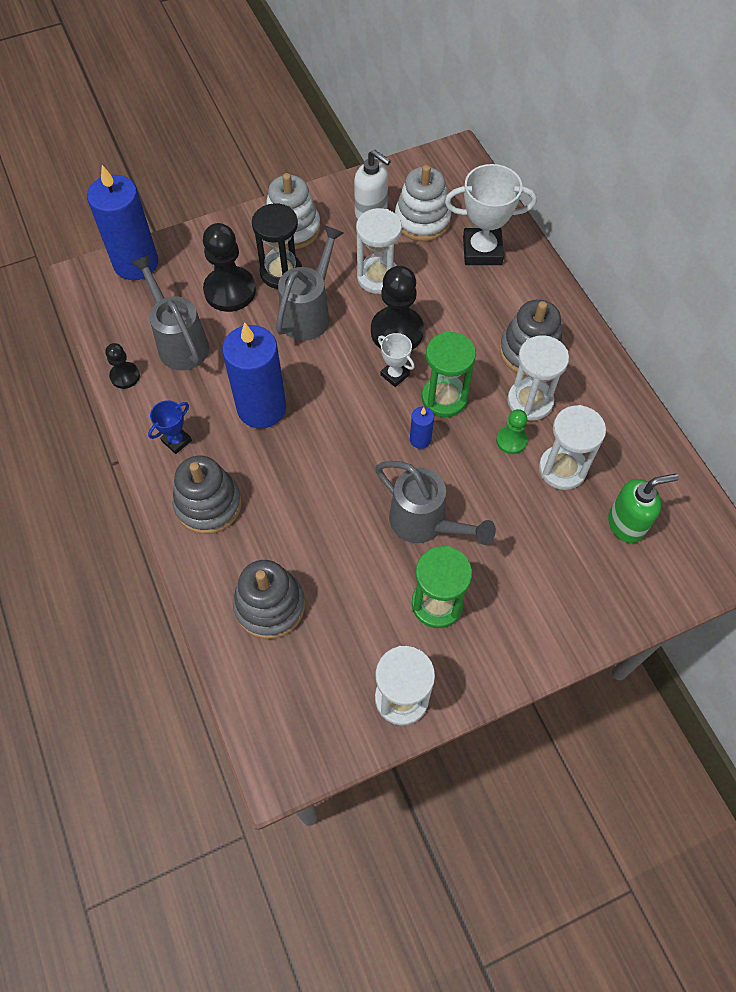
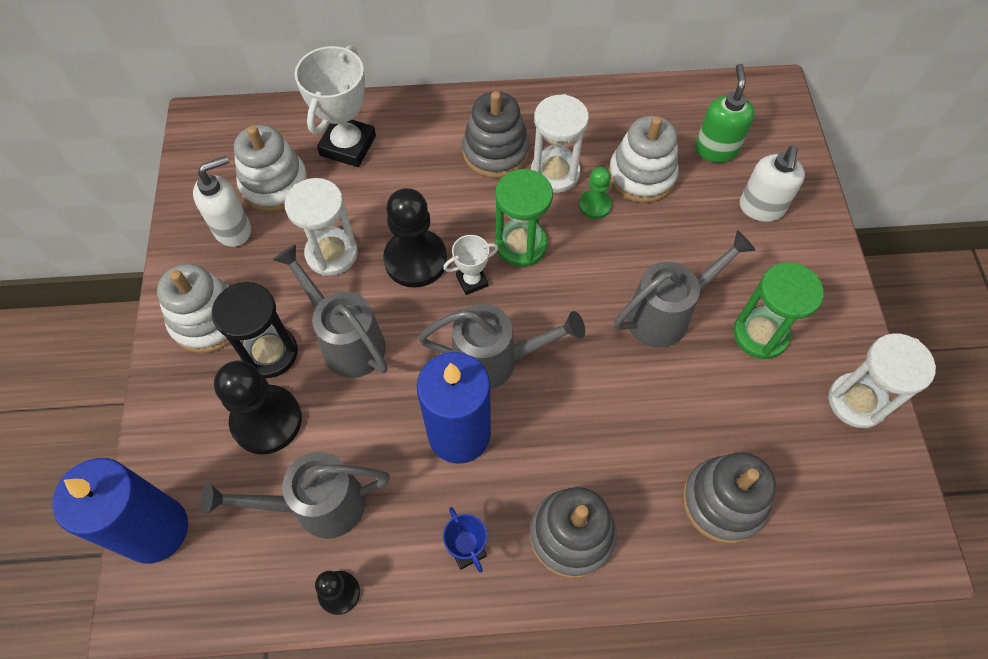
camera: 70 degrees left, 0 degrees up
(330, 412) = (495, 361): none -> grey watering can
(420, 439) = (563, 284): blue candle -> none
(562, 469) = (641, 176): white hourglass -> white stacking toy
(576, 578) = (761, 208): none -> white soap dispenser

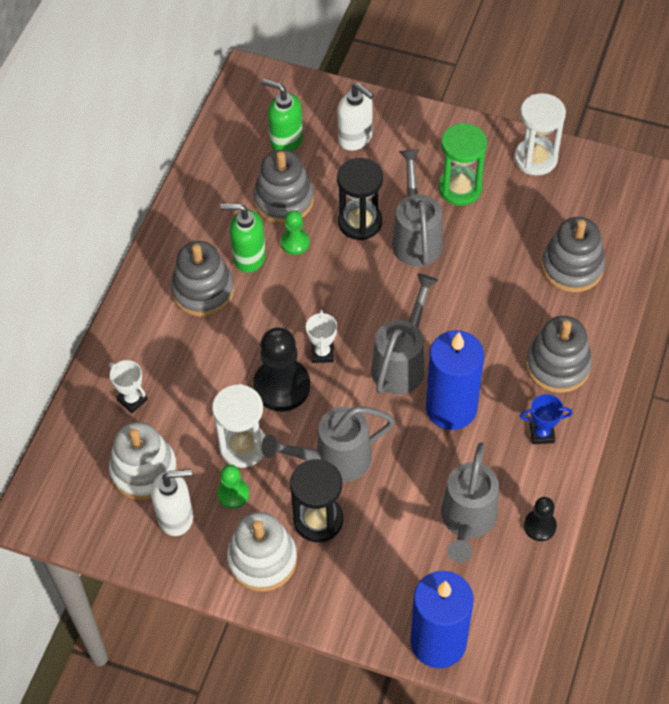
camera: 65 degrees left, 5 degrees down
(233, 229) = (176, 517): white soap dispenser -> white soap dispenser turned 90 degrees clockwise
(266, 420) = (379, 538): black pawn -> none
(274, 266) = (233, 494): none -> green pawn
(348, 146) = (132, 400): white trophy -> white trophy, size x0.52
(521, 245) = (306, 307): green hourglass -> none
(555, 173) = (248, 257): white hourglass -> green soap dispenser
(641, 176) = (284, 200): white stacking toy -> grey stacking toy
(654, 253) = (360, 222): none -> black hourglass

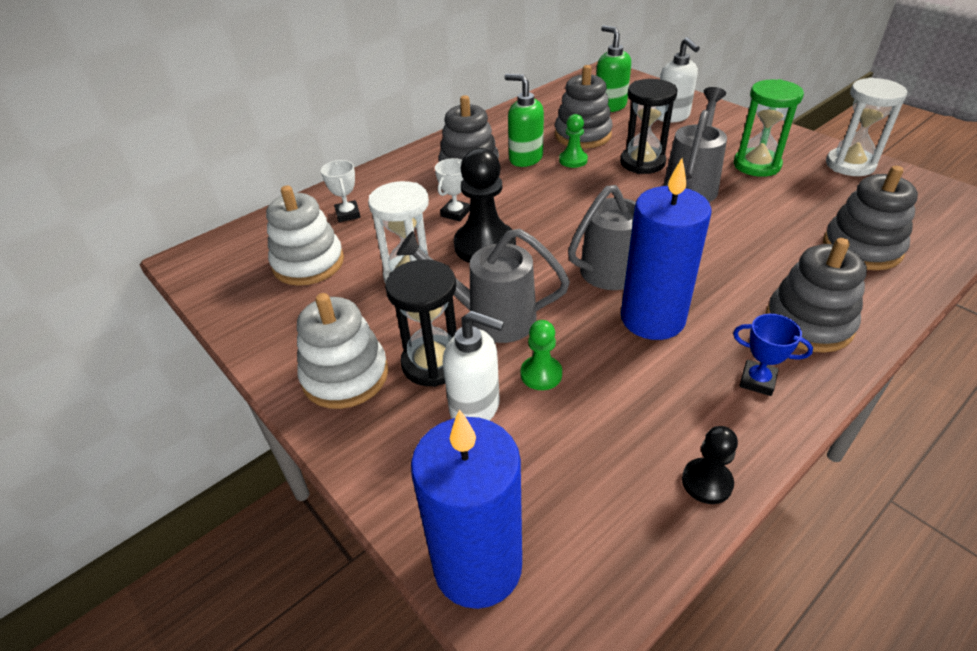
camera: 30 degrees right, 15 degrees down
(176, 517) = (300, 307): white soap dispenser -> white soap dispenser (475, 407)
(233, 494) = (368, 309): green pawn -> green pawn (541, 374)
(322, 353) = (542, 234): white trophy -> white trophy (455, 213)
(467, 521) = (607, 435): grey watering can -> none

